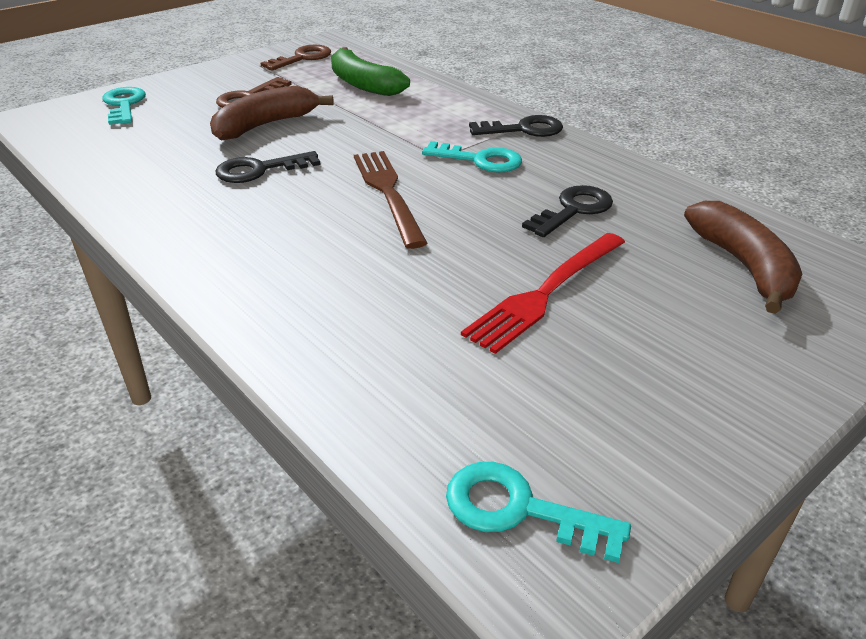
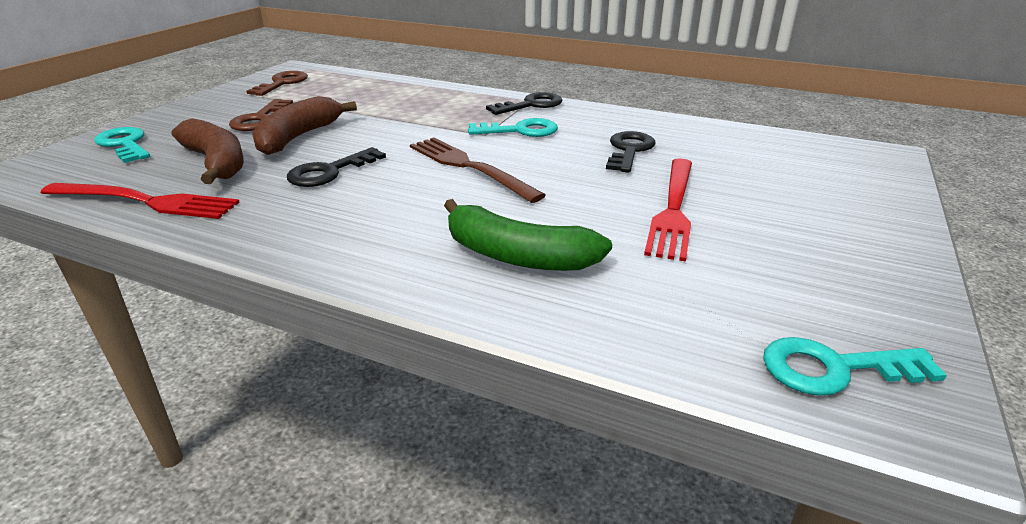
camera: 25 degrees left, 5 degrees down
(97, 167) = (146, 201): none -> red fork
(363, 84) = (360, 94): green banana -> green banana (517, 256)
(744, 266) = (782, 162): brown banana -> brown banana (216, 163)

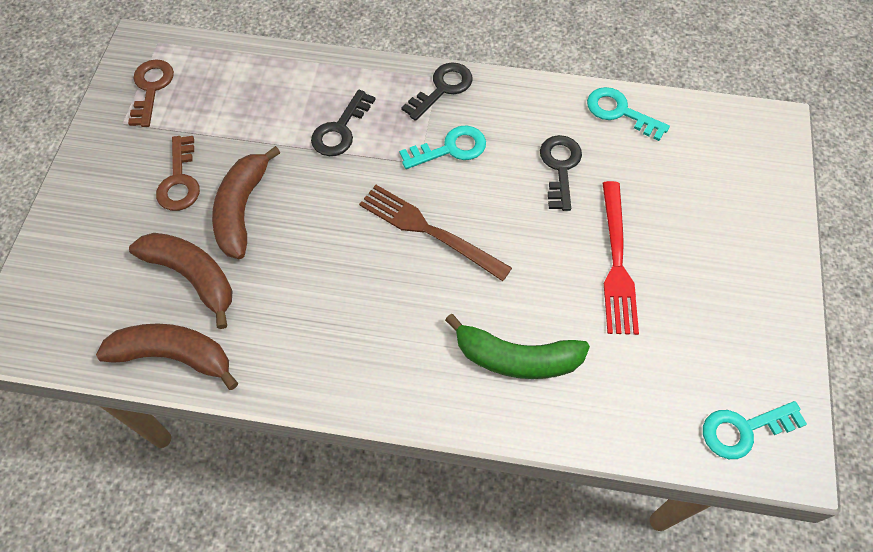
camera: 15 degrees left, 30 degrees up
(125, 144) = (76, 262): turquoise key -> turquoise key (619, 112)
(146, 201) = (174, 356): red fork -> brown banana
(329, 172) = (308, 268): black key -> black key (340, 130)

